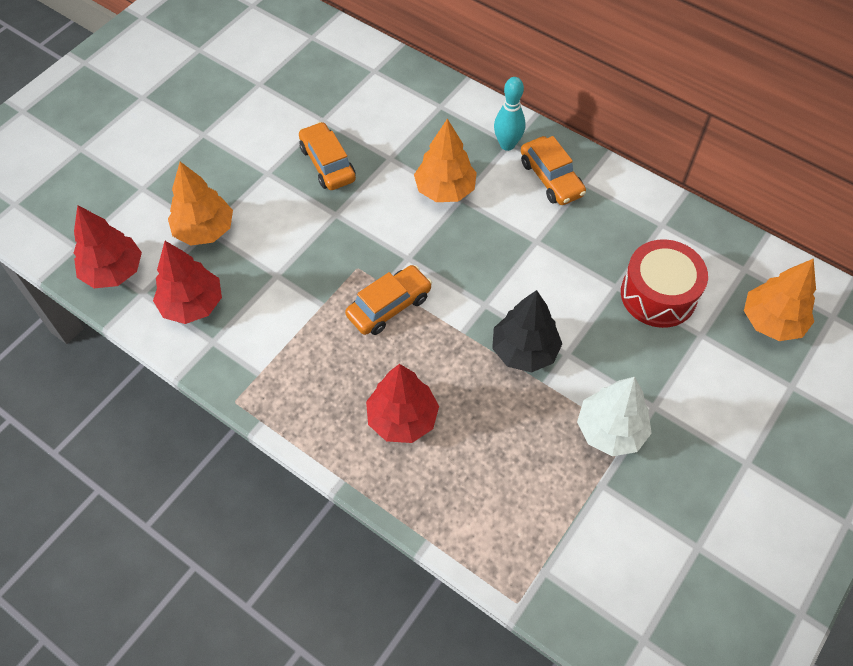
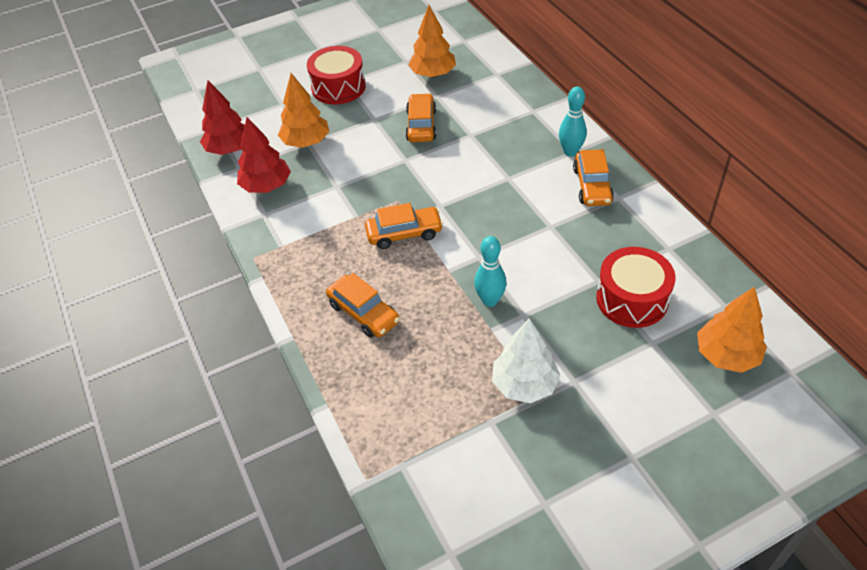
camera: 30 degrees right, 10 degrees down
(198, 144) = (338, 87): none -> red drum
(402, 419) = (363, 313): red tree -> orange car
(445, 189) = (499, 168): orange tree -> orange tree (433, 74)
(524, 351) = (490, 300): black tree -> turquoise bowling pin

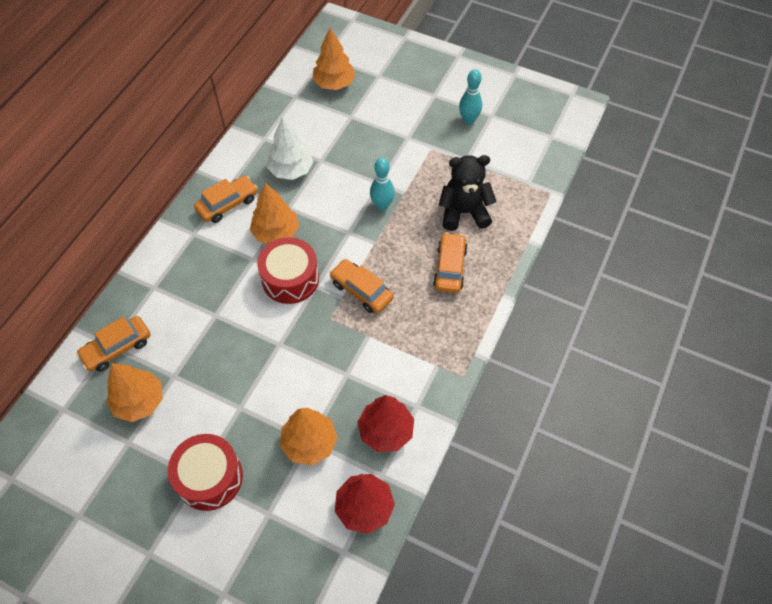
camera: 130 degrees left, 10 degrees up
(417, 368) = (464, 212): none -> black teddy bear
(421, 125) = (225, 361): orange car -> orange car (117, 348)
(524, 384) = (429, 157): white tree -> white tree (291, 170)
(526, 205) = (276, 233): none -> orange tree
(570, 152) = (195, 235): turquoise bowling pin -> turquoise bowling pin (468, 120)
(632, 299) = (323, 138): red drum -> red drum (290, 279)

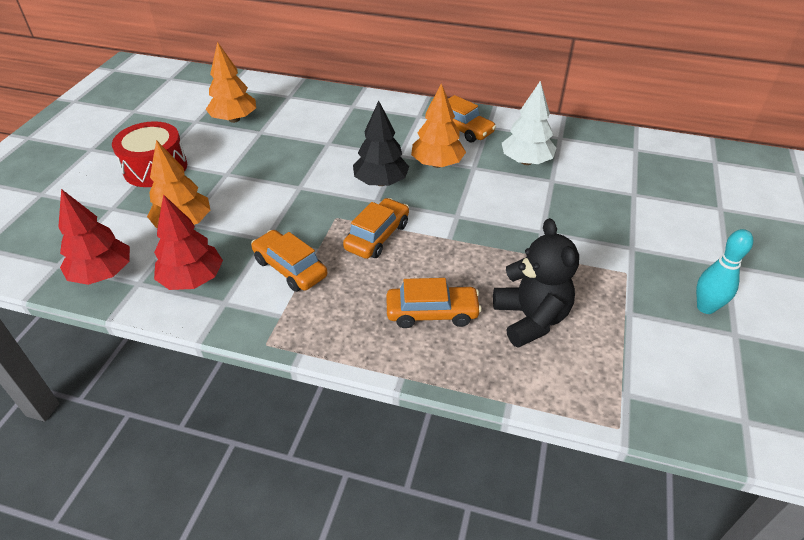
camera: 80 degrees right, 15 degrees down
(117, 348) = (287, 99): orange car -> orange car (290, 268)
(290, 279) = (381, 182): red drum -> black tree
(334, 83) = (677, 174): orange tree -> none
(382, 206) = (507, 238): turquoise bowling pin -> none

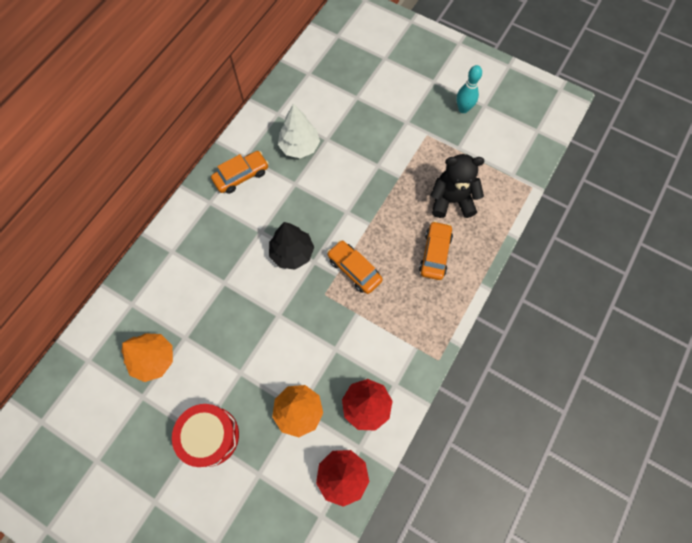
camera: 75 degrees left, 25 degrees up
(290, 268) = (372, 335): orange car -> none
(437, 164) = (282, 207): orange tree -> none

